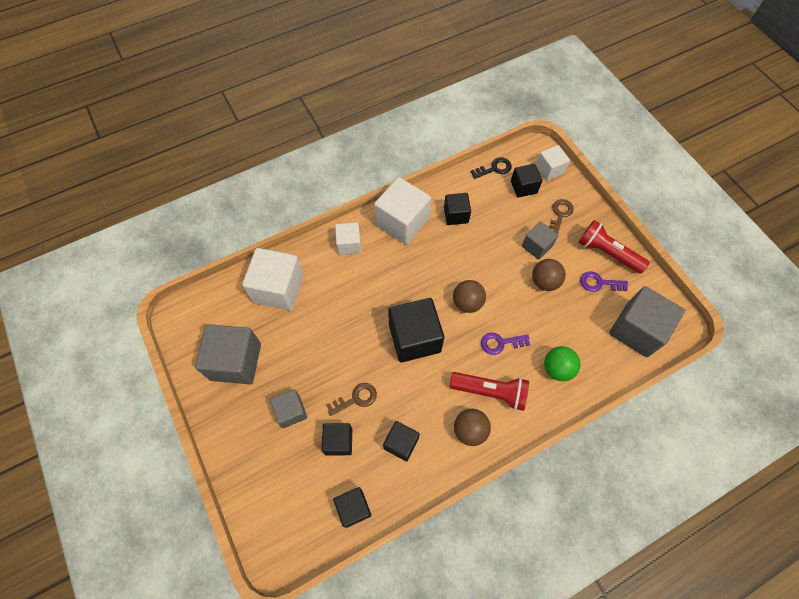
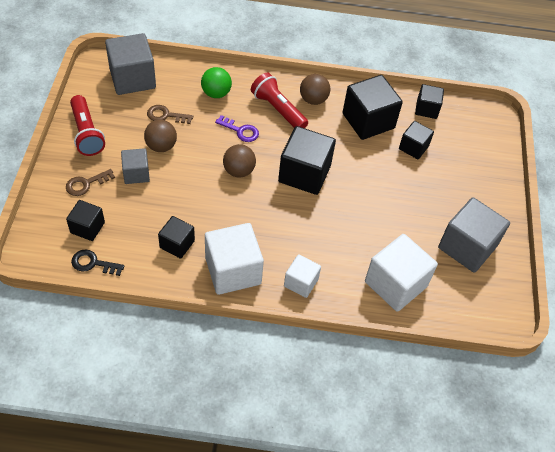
camera: 150 degrees left, 10 degrees down
(291, 411) = (439, 185): grey cube -> none
(356, 398) = (382, 164): brown key -> brown key (165, 115)
(401, 443) = (368, 121): black cube -> black cube, size x1.76
(549, 169) = (44, 227): white cube -> none
(599, 283) = (120, 119): purple key -> none

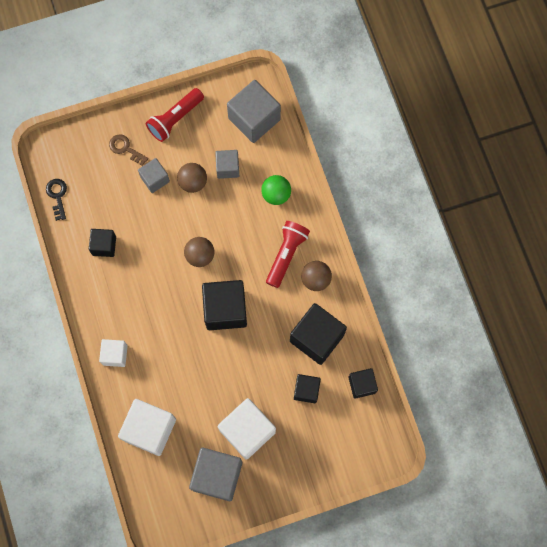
camera: 70 degrees right, 20 degrees up
(87, 227) = (86, 173): black cube -> none
(165, 115) = (227, 168): brown key -> grey cube
(233, 271) = (100, 299): white cube -> white cube (247, 431)
(240, 131) = (244, 236): purple key -> none

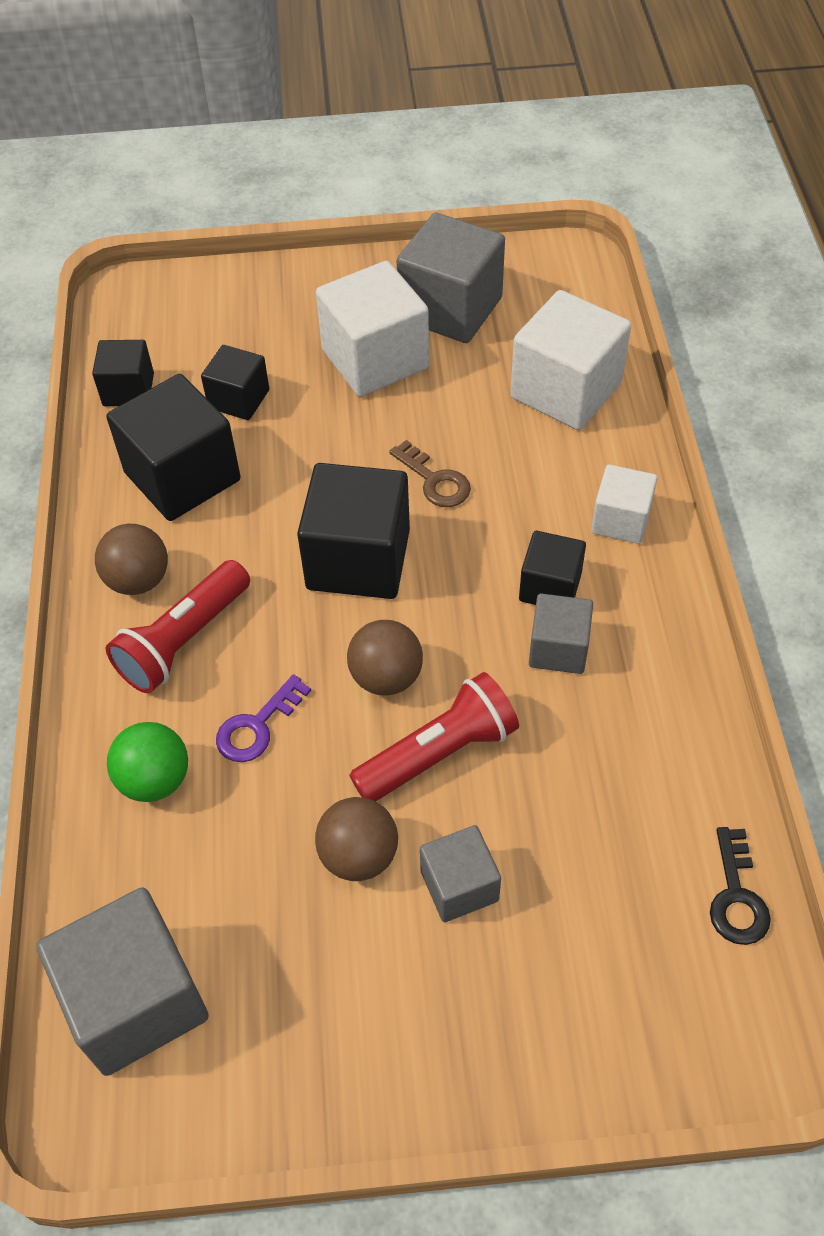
camera: 165 degrees left, 20 degrees down
(104, 245) = (620, 745): black cube -> black cube (550, 587)
(125, 148) = (527, 993): brown key -> brown key (435, 481)
(175, 119) = (363, 1052): red flashlight -> red flashlight (439, 752)
(227, 168) = (255, 874): grey cube -> grey cube (558, 648)
(244, 224) = (257, 726): none -> purple key

